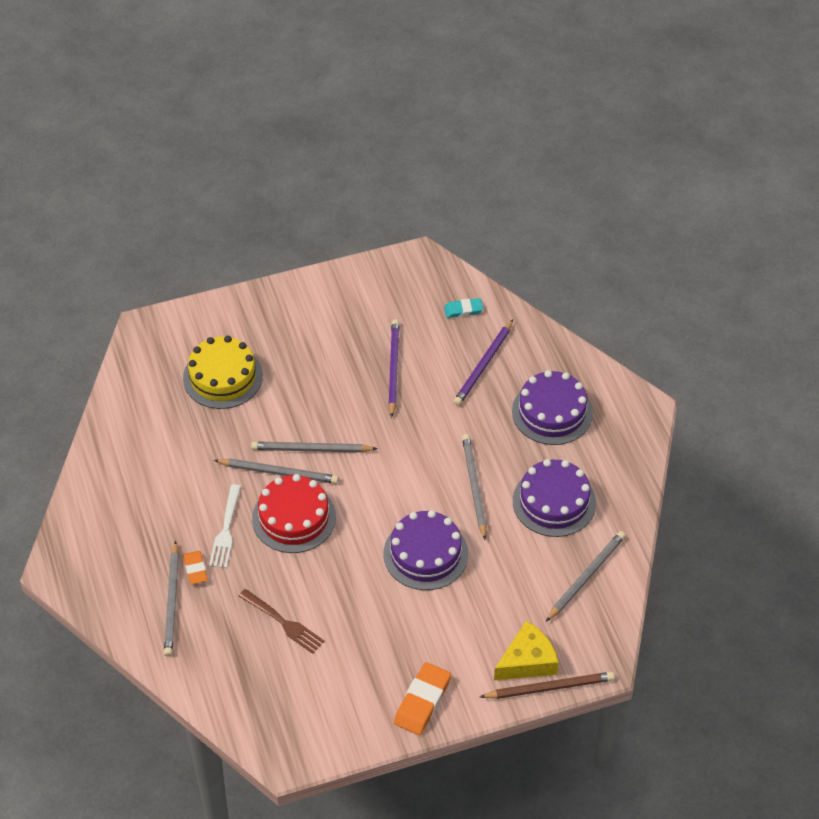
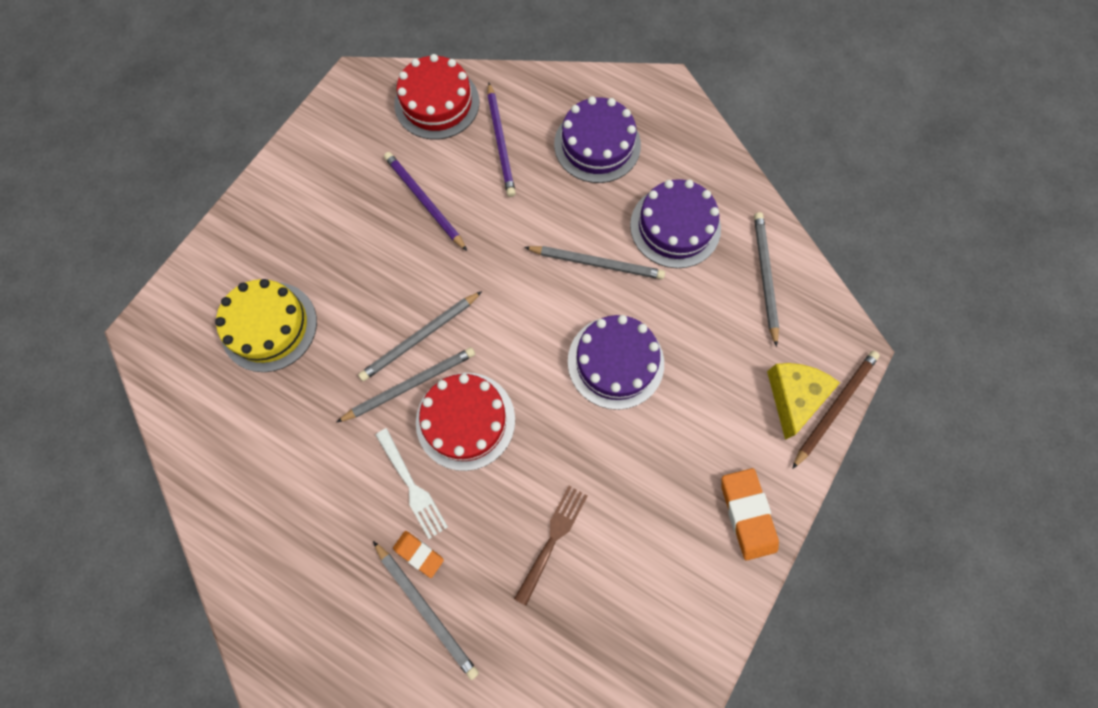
camera: 40 degrees left, 20 degrees up
(283, 622) = (552, 540): brown fork -> brown fork turned 60 degrees counterclockwise
(463, 310) = (437, 103): turquoise eraser -> red cake
(474, 486) = (597, 263): grey pencil -> grey pencil turned 150 degrees clockwise

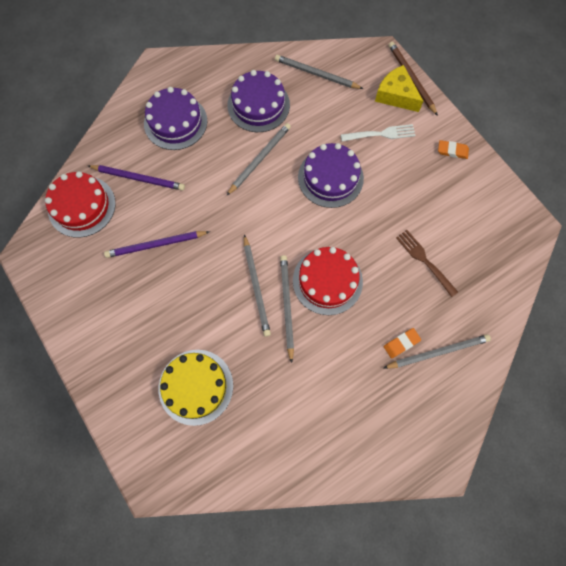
camera: 65 degrees left, 0 degrees up
(411, 485) = (355, 331): white fork -> white fork (380, 134)
(747, 514) = (452, 151): orange eraser -> orange eraser, size x0.60

